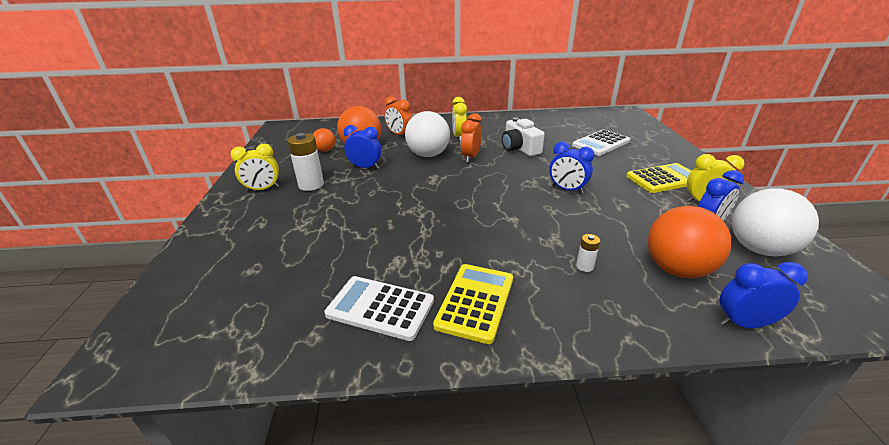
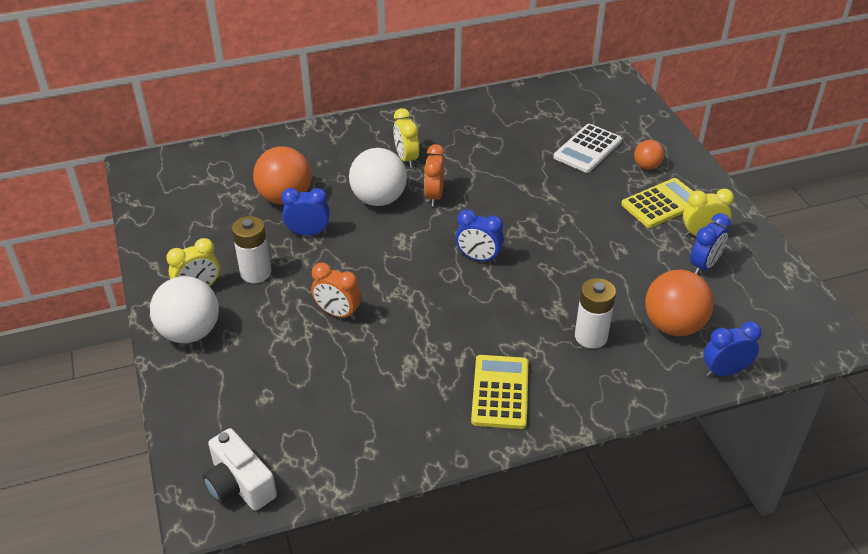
camera: 15 degrees left, 10 degrees up
(325, 150) = (237, 209): orange ball -> orange ball (647, 166)
(380, 308) = (416, 414): white calculator -> none
(399, 135) = (323, 164): orange clock -> orange clock (338, 313)
(519, 148) = (490, 172): white camera -> white camera (239, 484)
(567, 190) = (559, 236): blue clock -> blue clock (478, 258)
(584, 266) = (591, 336): white battery -> white battery, size x1.98
(759, 249) = (747, 289): white ball -> white ball (190, 332)

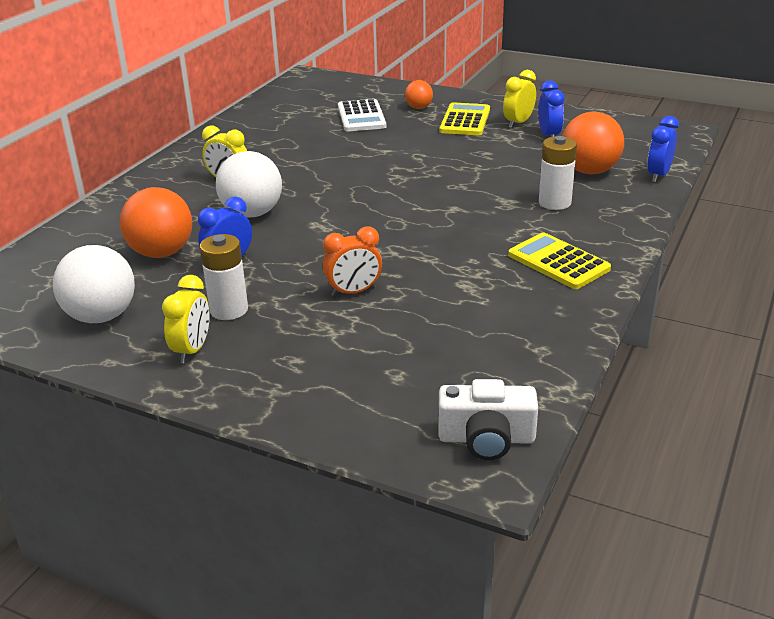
camera: 45 degrees left, 10 degrees down
(190, 332) = (242, 381): white ball -> white ball (101, 316)
(434, 196) = (296, 190): orange clock -> none
(478, 258) = (399, 205): blue clock -> none

